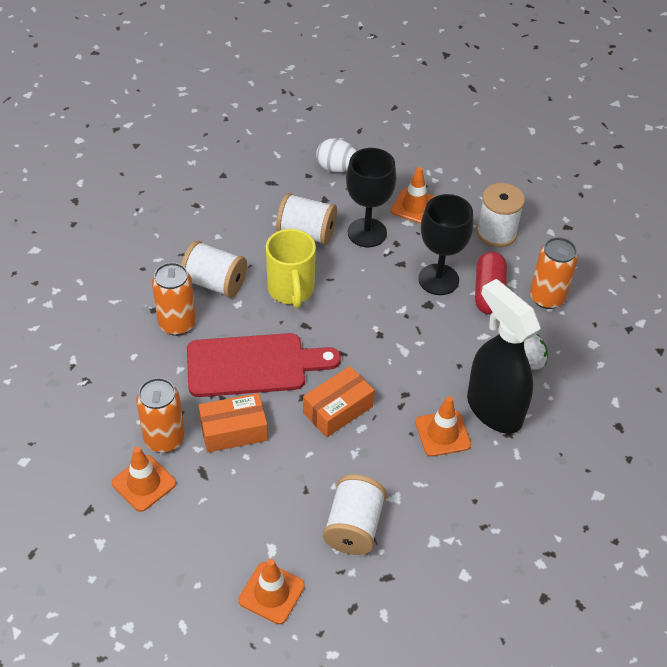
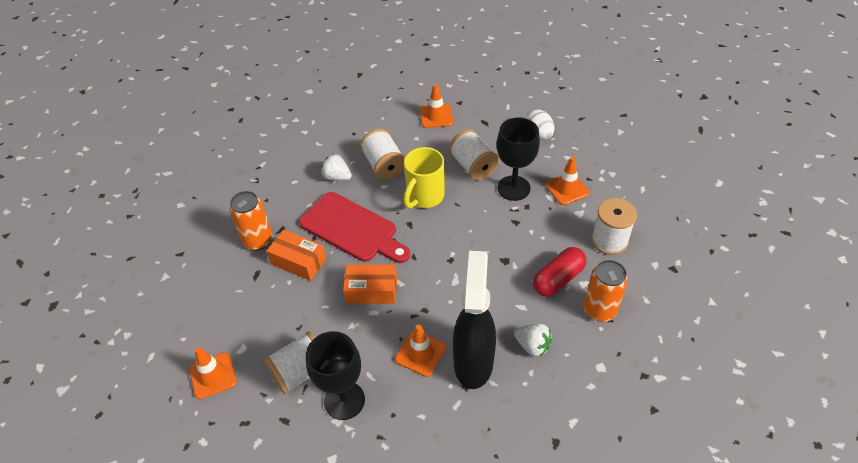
camera: 45 degrees right, 0 degrees up
(144, 483) = (220, 258): orange traffic cone -> orange traffic cone (436, 116)
(177, 324) = (337, 177): orange can -> white strawberry
(438, 279) = (530, 248): black goblet -> black goblet (344, 400)

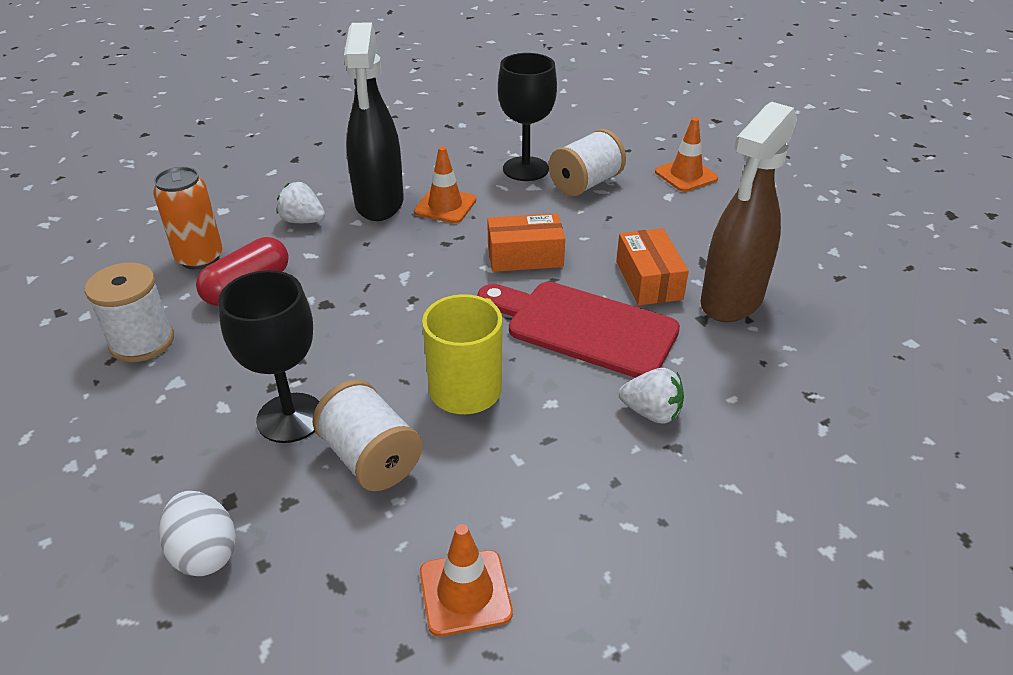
camera: 170 degrees right, 10 degrees down
(258, 240) = (731, 301): orange can -> brown spray bottle
(299, 261) = (648, 280): orange box -> orange box turned 60 degrees clockwise
(384, 165) = (563, 444): white spool -> none
(567, 189) = (182, 424): orange traffic cone -> none

